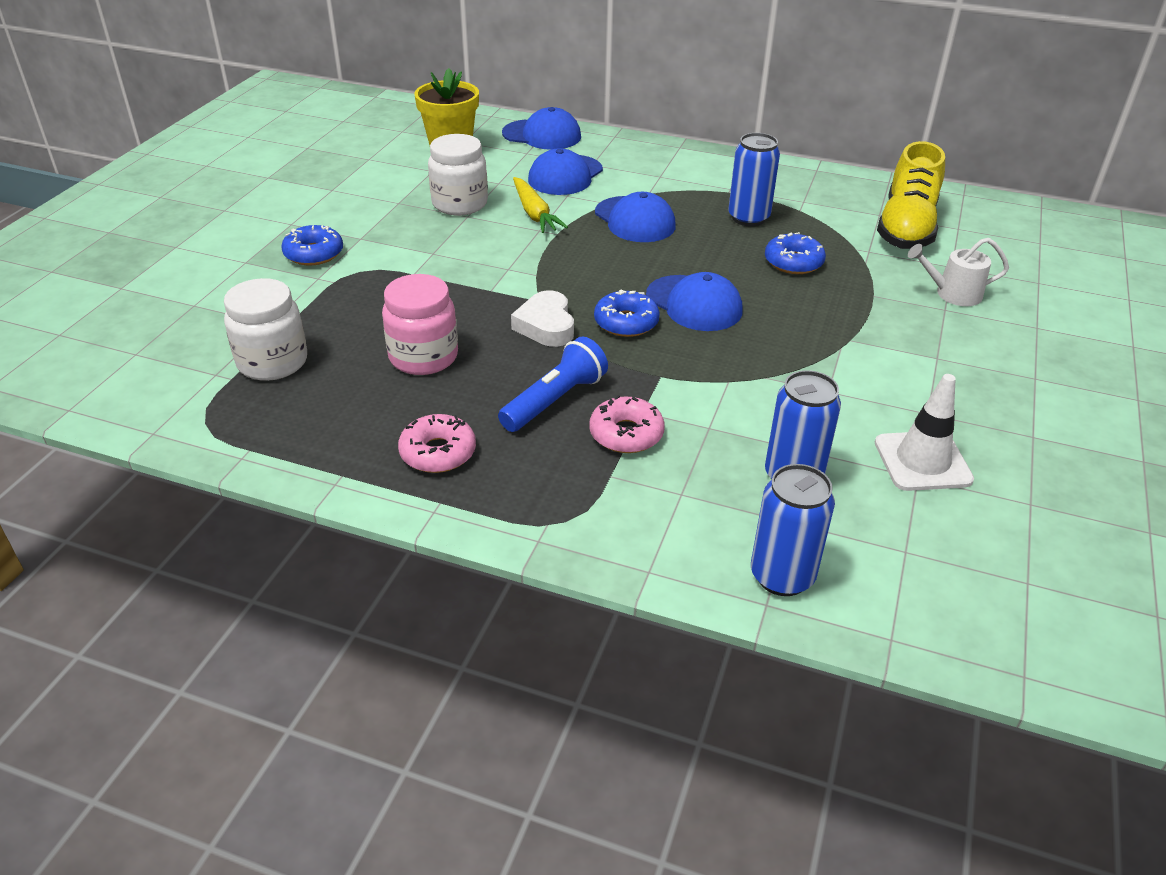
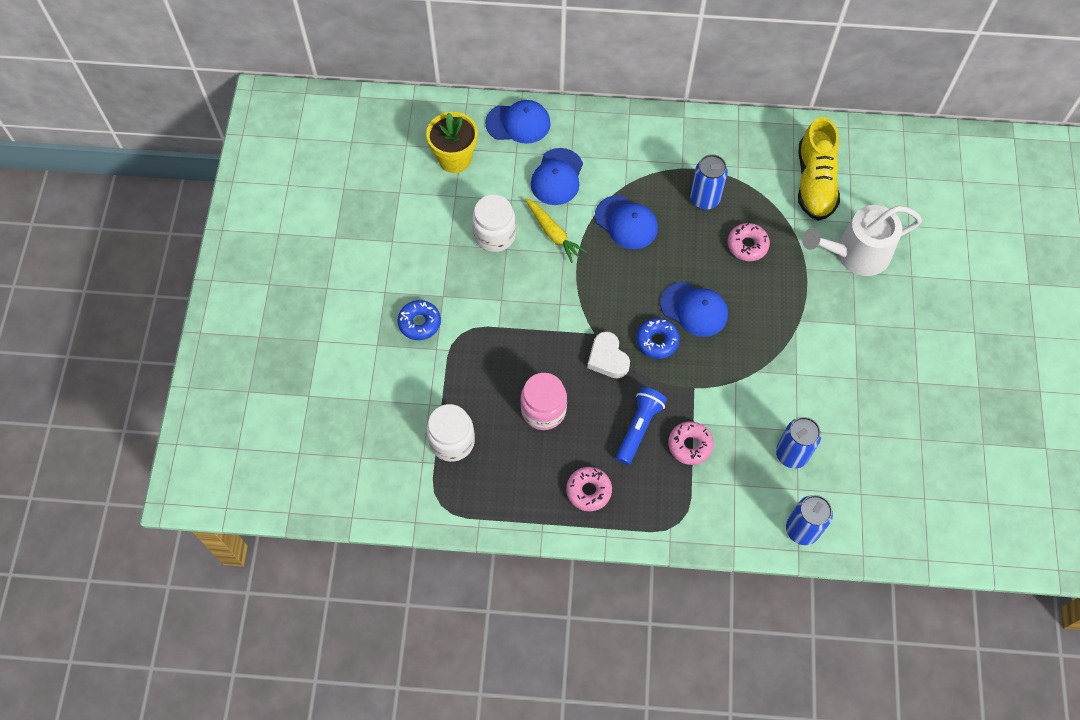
camera: 15 degrees left, 25 degrees up
(793, 262) = (747, 245): blue donut -> pink donut
(922, 461) = (859, 421): white traffic cone -> none
(952, 294) = (856, 254): white watering can -> white watering can, size x1.85

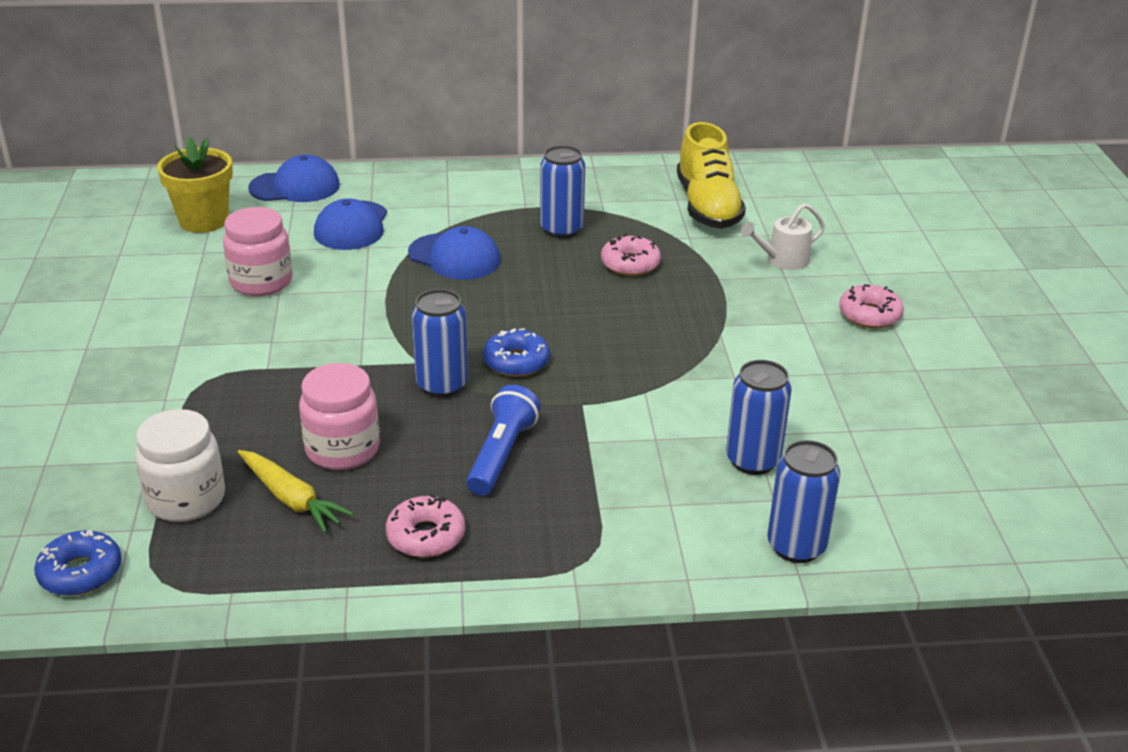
camera: 10 degrees left, 30 degrees down
(419, 323) = (139, 374): blue donut -> blue donut (80, 572)
(494, 235) = (261, 282): white jar -> pink jar
(553, 233) = (348, 274): yellow carrot -> yellow carrot (291, 499)
(607, 358) = (442, 385): white heart -> blue can
(690, 445) = (587, 466): pink donut -> pink donut (869, 315)
(694, 309) = (566, 327): blue cap -> none
(856, 254) = (783, 260): white watering can -> white watering can, size x0.54

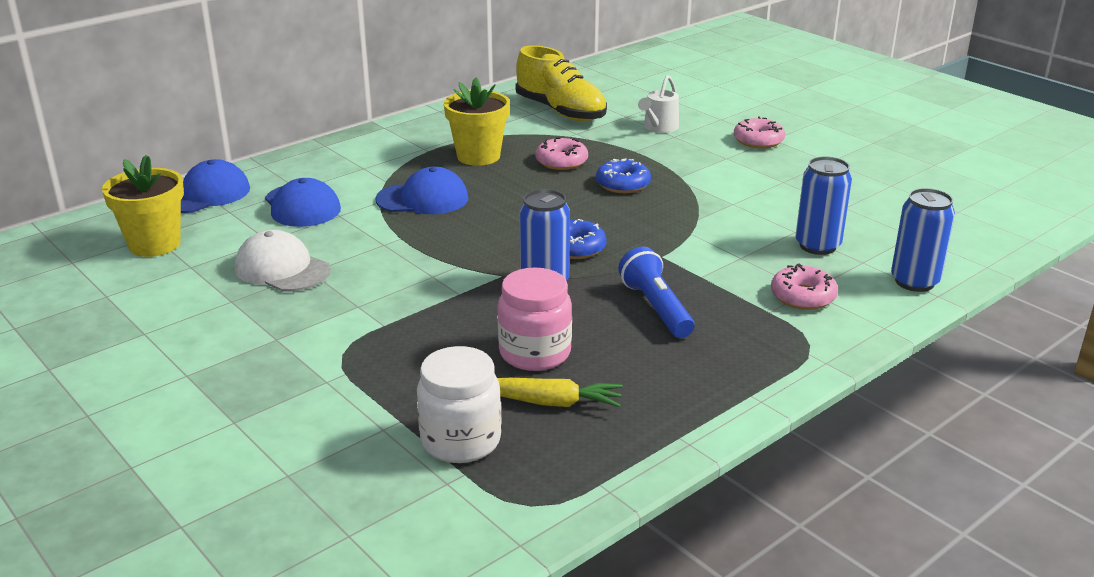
camera: 35 degrees left, 5 degrees down
(80, 572) = (452, 534): blue donut -> blue donut (623, 184)
(261, 282) = (282, 269): pink jar -> white cap
(426, 536) = (684, 380): pink donut -> pink donut (803, 296)
(561, 230) = (478, 156): blue can -> yellow flower pot

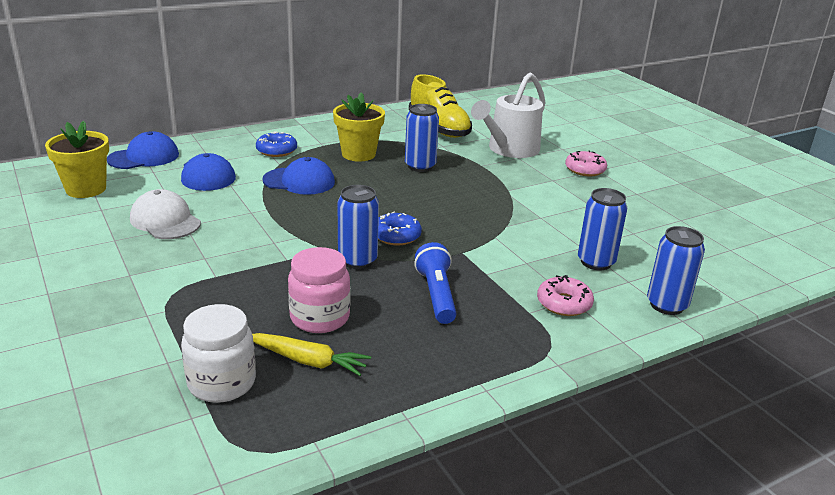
camera: 10 degrees right, 0 degrees up
(561, 162) = (420, 166): pink donut -> blue can
(623, 184) = (459, 190): blue donut -> blue donut (276, 150)
(659, 127) = (509, 149): white watering can -> white watering can, size x1.85

